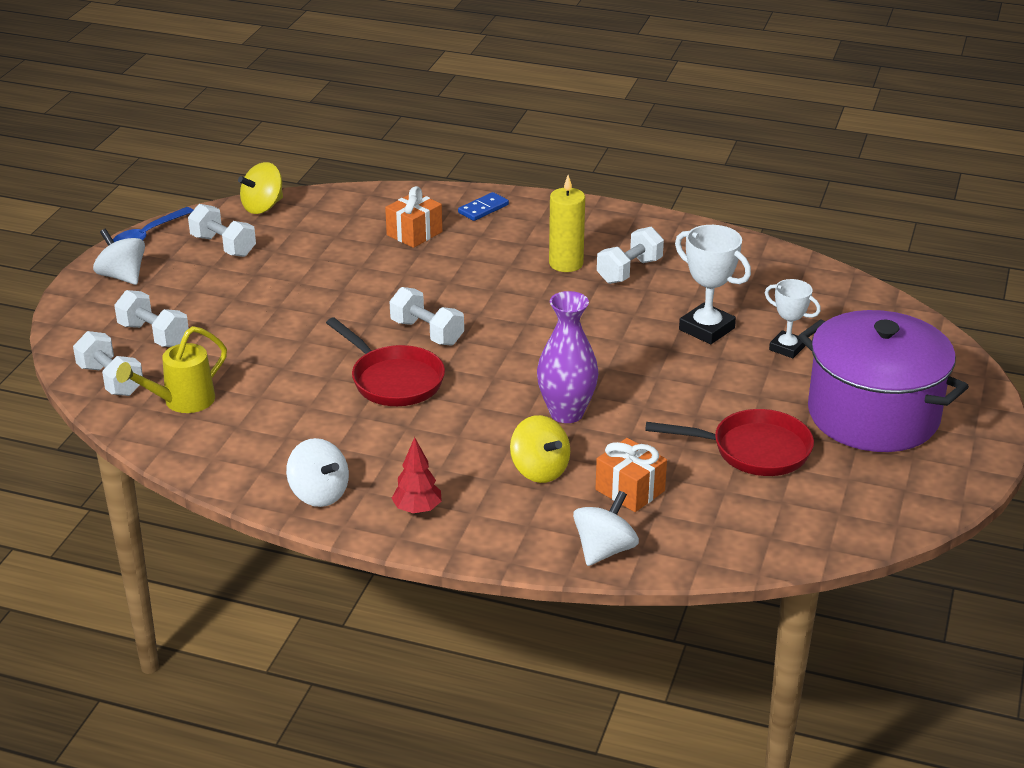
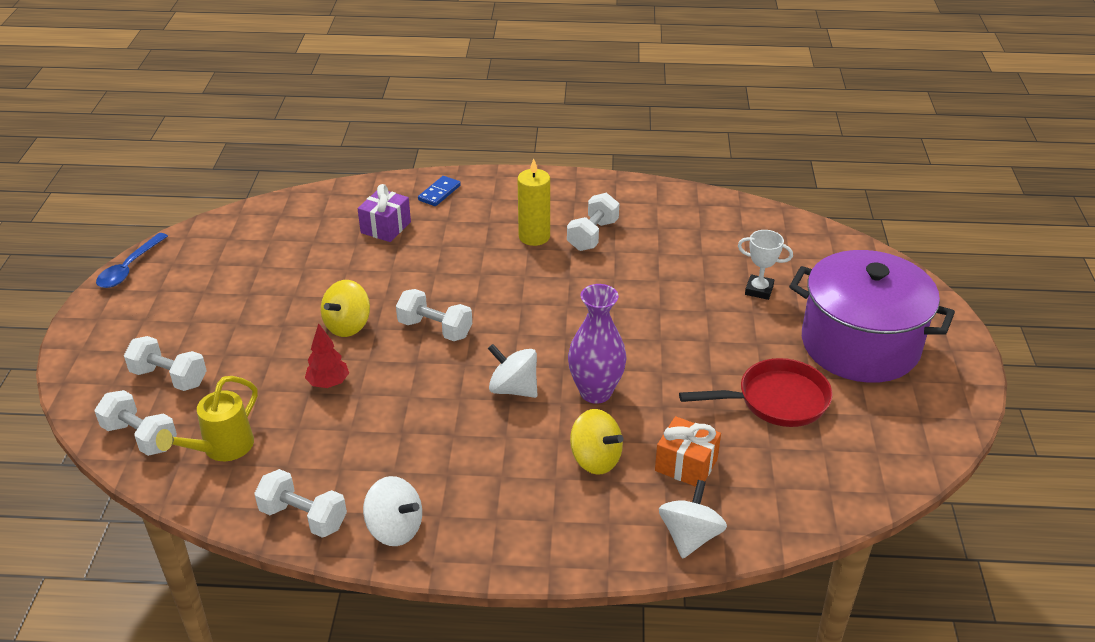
camera: 15 degrees left, 5 degrees up
(122, 276) = (117, 317): white spinning top -> white spinning top (513, 389)
(223, 246) = (208, 268): white dumbbell -> white dumbbell (303, 517)
(263, 207) = (233, 221): yellow spinning top -> yellow spinning top (348, 325)
(393, 380) = (422, 386): red pan -> none
(414, 233) = (385, 227): orange gift -> purple gift
(417, 510) = (497, 527): red tree -> red tree (328, 383)
(706, 329) = (683, 282): white trophy -> none

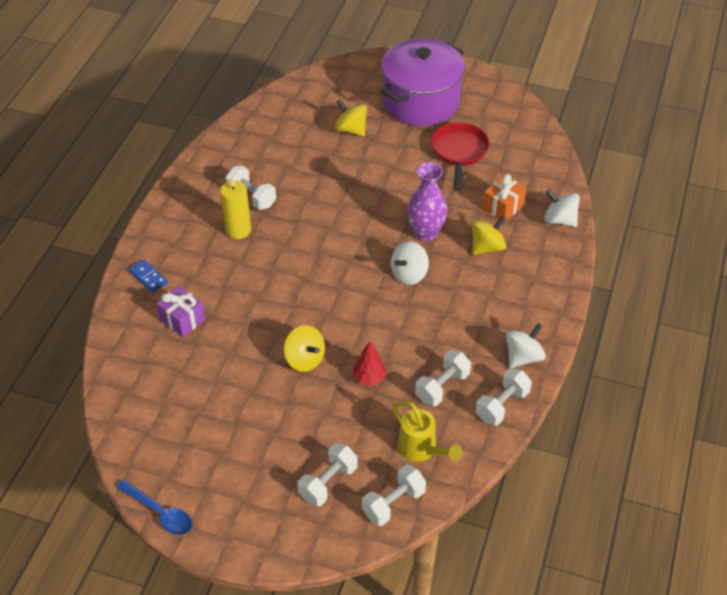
camera: 75 degrees left, 10 degrees up
(435, 329) = (328, 307): white dumbbell -> white dumbbell (442, 386)
(759, 290) = (351, 129): white trophy -> yellow spinning top

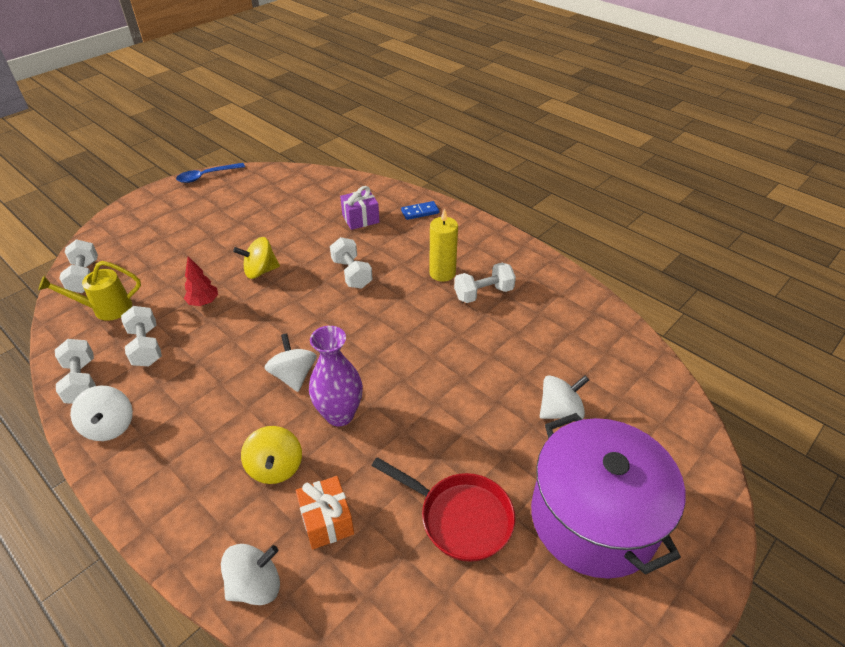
camera: 115 degrees right, 5 degrees down
(328, 482) = (141, 250): white dumbbell -> white dumbbell (352, 273)
(351, 129) = (560, 411): yellow spinning top -> white spinning top

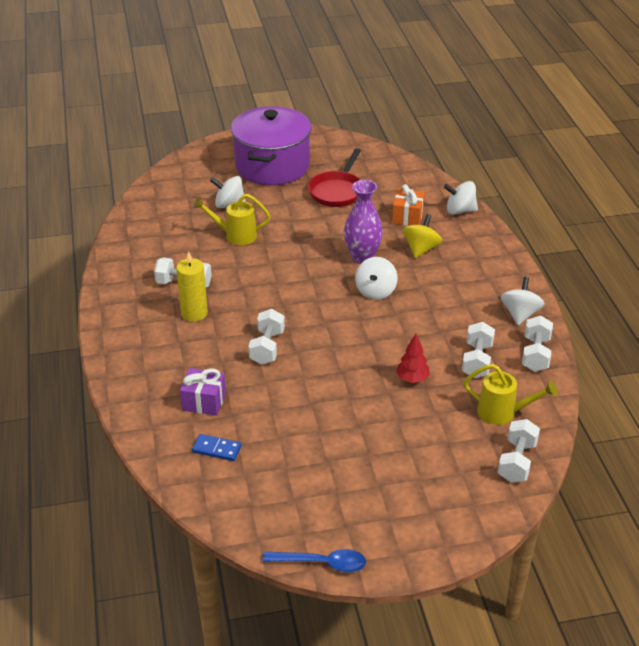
camera: 145 degrees left, 5 degrees down
(260, 271) = (344, 387): yellow spinning top -> none
(420, 212) = (140, 381): blue domino -> blue domino (216, 449)
(460, 517) = (337, 191): red pan -> red pan turned 135 degrees counterclockwise
(502, 370) = (235, 236): none -> yellow watering can

